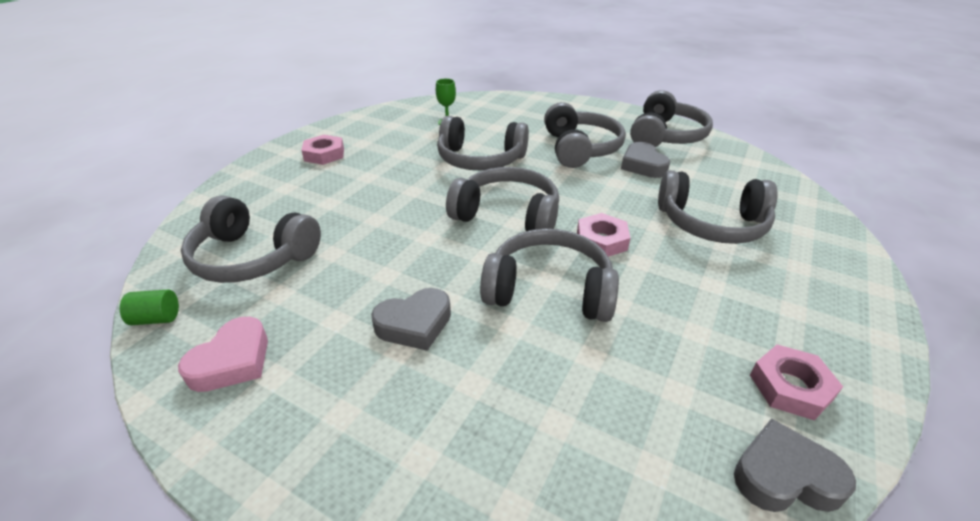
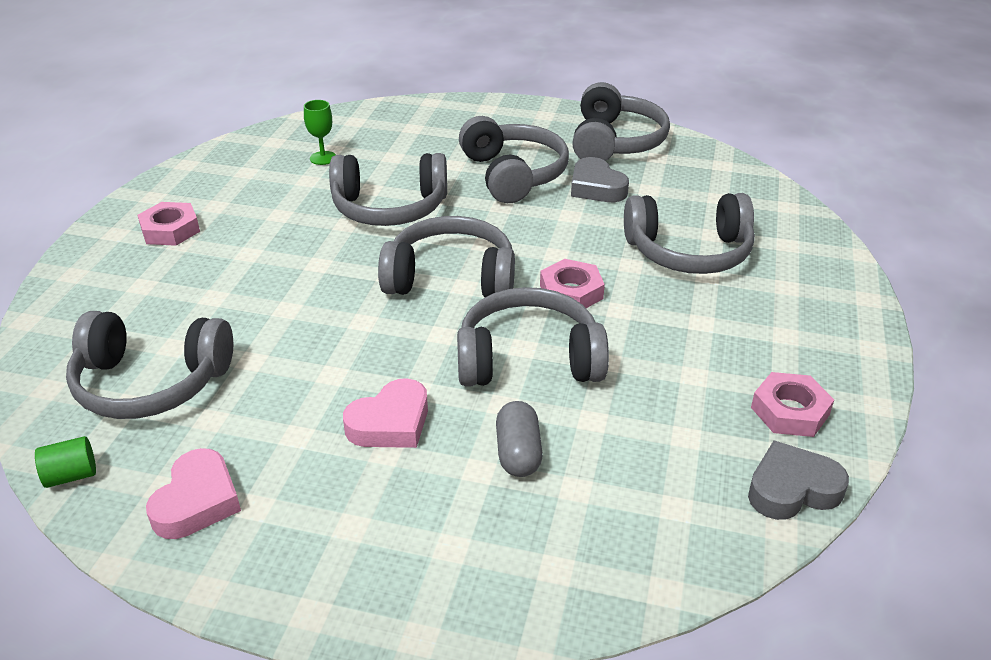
camera: 15 degrees left, 0 degrees up
(414, 324) = (390, 423): grey heart -> pink heart
(513, 374) = (518, 453): none -> grey capsule

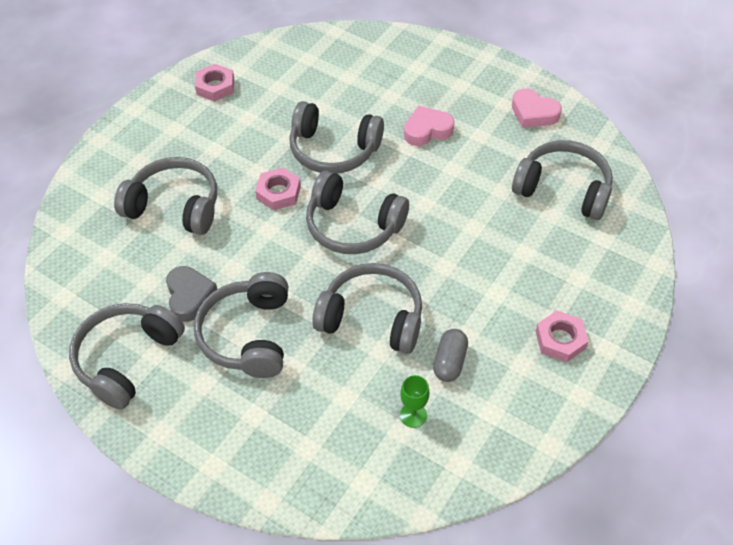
camera: 160 degrees left, 15 degrees up
(71, 475) = (600, 141): green cylinder -> none
(197, 501) = (533, 113): pink heart -> pink heart turned 90 degrees counterclockwise
(518, 453) = (367, 99): grey capsule -> grey capsule (450, 362)
(792, 489) = (249, 53): grey heart -> none

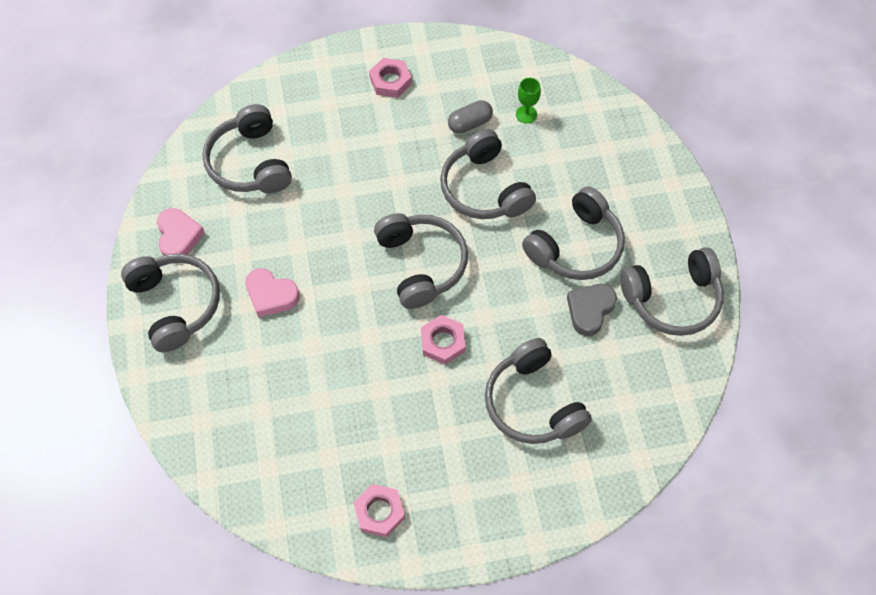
camera: 135 degrees left, 10 degrees up
(333, 150) = (360, 344): grey headphones -> grey headphones (176, 304)

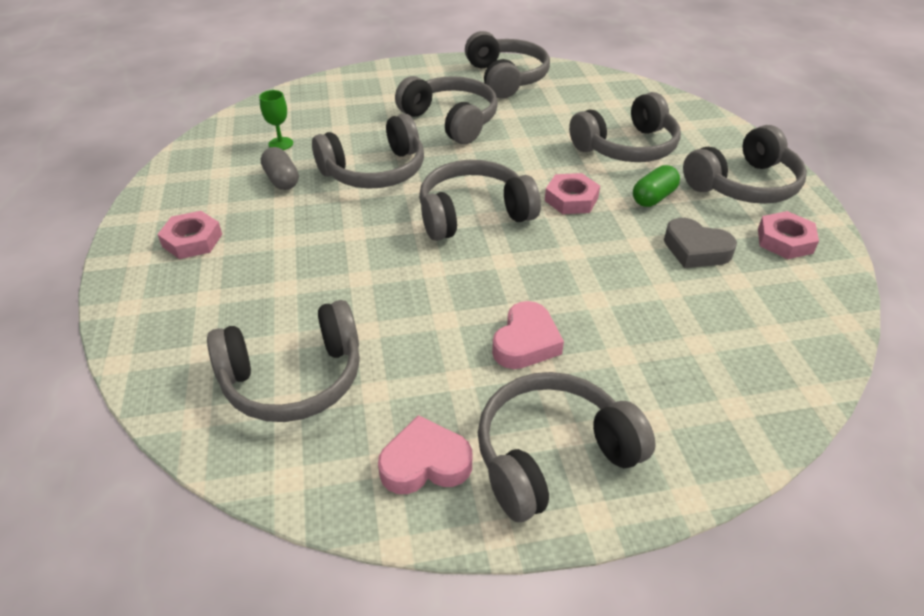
camera: 90 degrees left, 20 degrees down
(445, 412) = (653, 197): none -> green capsule
(467, 500) = (743, 185): none -> grey headphones
(590, 310) = (522, 116): grey heart -> grey heart (695, 250)

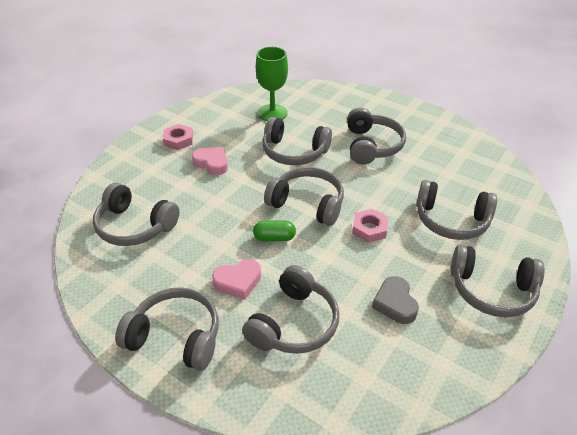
camera: 45 degrees right, 0 degrees up
(281, 144) = (272, 113): green goblet -> green goblet, size x2.00
(281, 180) = (248, 132): grey capsule -> none
(425, 463) = (129, 297): pink heart -> pink heart (212, 163)
(506, 78) = (442, 137): grey headphones -> grey headphones (293, 323)
(653, 197) = (418, 259): green capsule -> green capsule (274, 238)
(785, 241) = (460, 339): pink nut -> none

